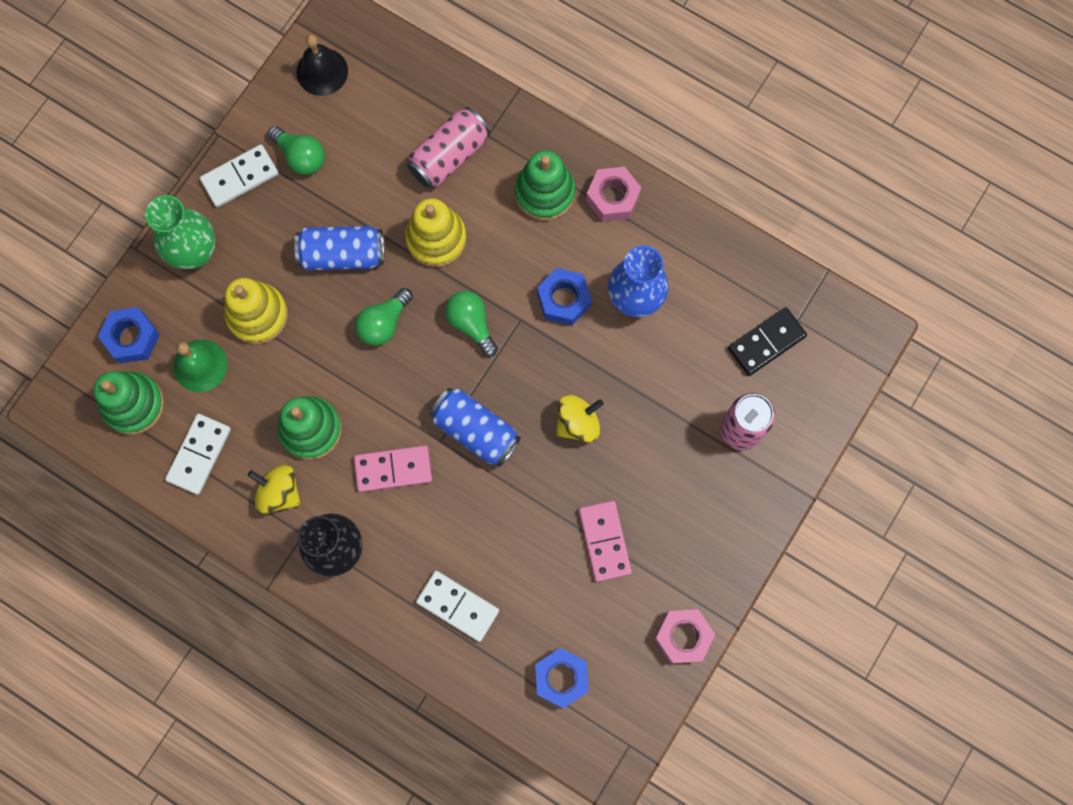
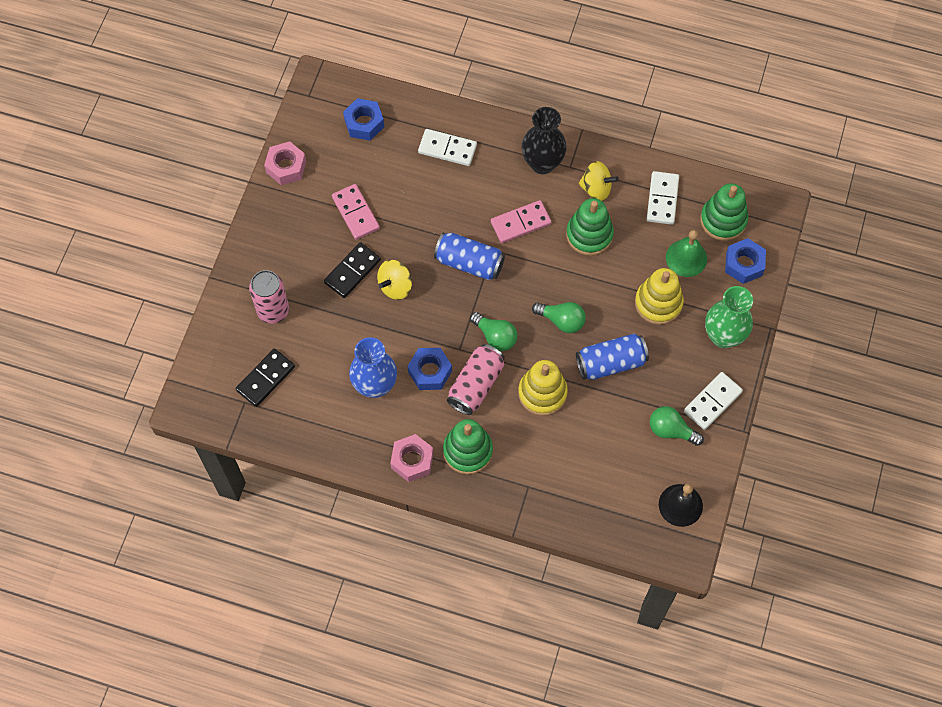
camera: 165 degrees right, 10 degrees down
(384, 323) = (561, 321): green light bulb -> green light bulb turned 90 degrees clockwise
(449, 156) = (553, 461): pink can -> pink can (476, 385)
(628, 458) = (352, 271): none -> black domino

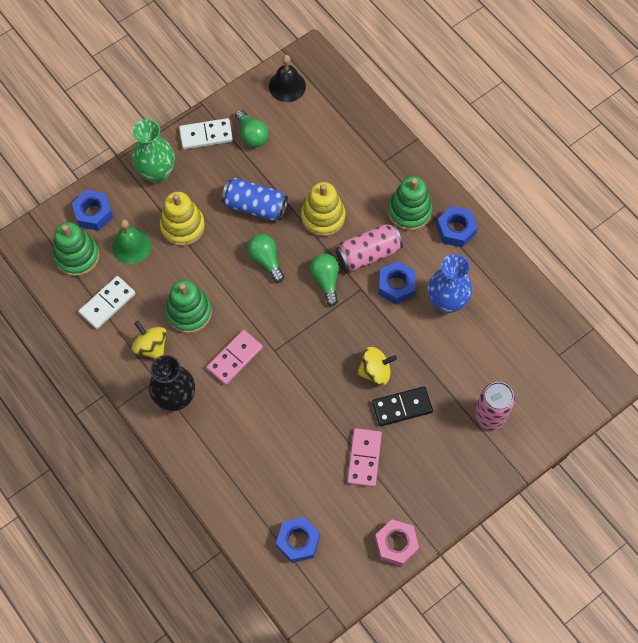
camera: 145 degrees left, 0 degrees up
(265, 378) = (530, 362): black domino -> none
(412, 460) = (455, 230): pink nut -> blue nut
(447, 149) = (244, 466): white domino -> none
(469, 263) = (301, 352): blue can -> none
(520, 223) = (235, 358): pink domino -> pink domino turned 60 degrees counterclockwise

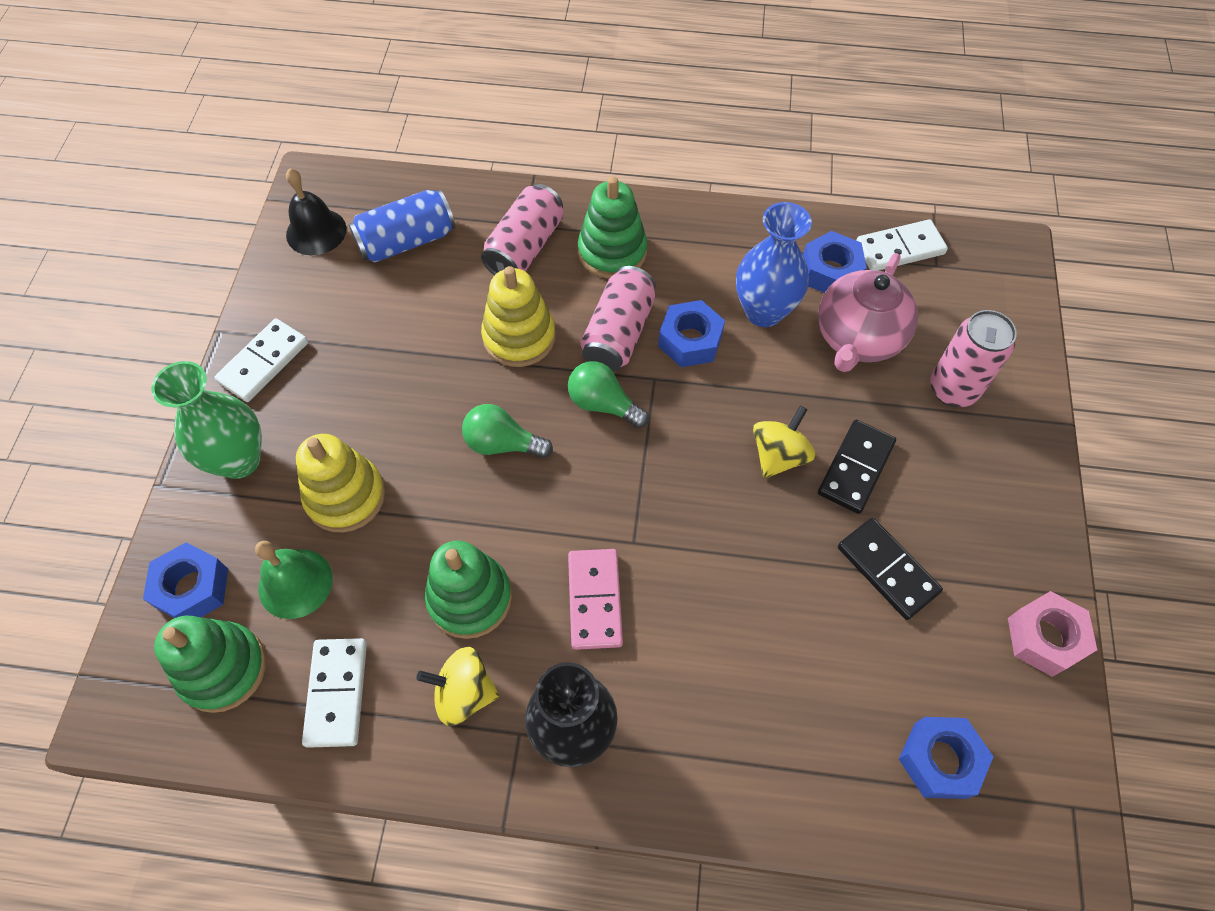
camera: 45 degrees left, 5 degrees down
(252, 135) = (327, 316): green light bulb -> none
(255, 206) = (420, 393): blue can -> blue can (407, 241)
(364, 458) = (887, 569): pink domino -> black domino
(372, 174) = (525, 247): none -> pink can
(455, 230) = (684, 231): blue nut -> blue nut (830, 271)
(474, 354) = (857, 339): none -> pink teapot
(551, 330) = (899, 249): none -> white domino

